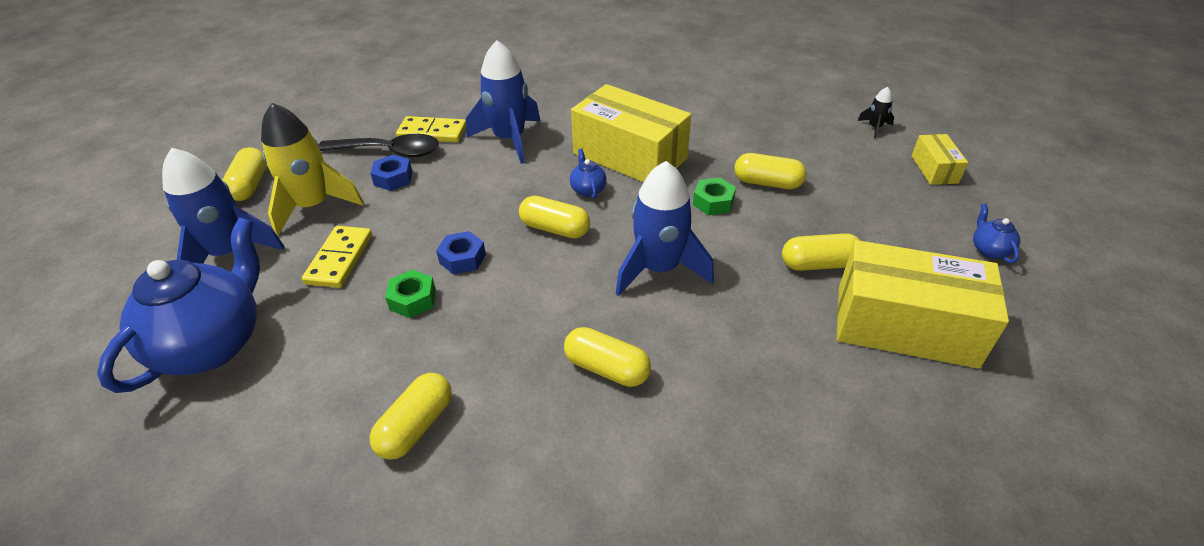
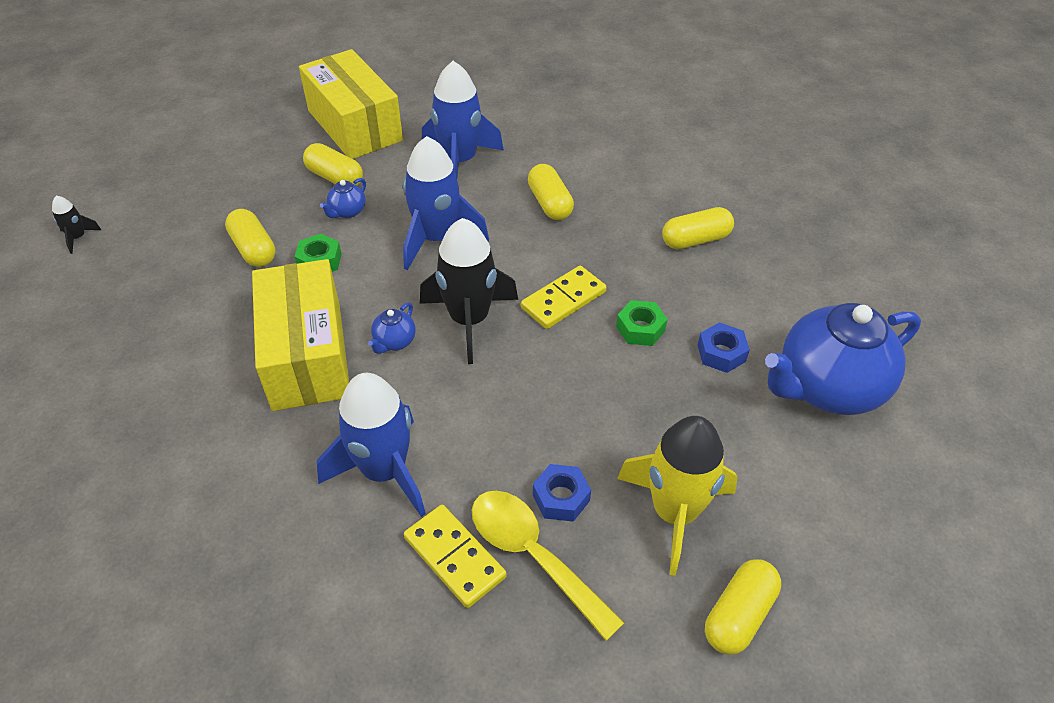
camera: 140 degrees left, 5 degrees up
(229, 253) = (791, 497): blue rocket -> blue rocket (459, 161)
(339, 259) = (681, 413): yellow domino -> yellow domino (563, 300)
(389, 152) = (533, 556): black spoon -> yellow spoon
(462, 258) = (571, 341): blue nut -> blue nut (721, 353)
(555, 229) = (469, 320): yellow capsule -> black rocket
(934, 169) = (130, 180): yellow box -> none
(989, 250) = (228, 124): blue teapot -> blue teapot (347, 212)

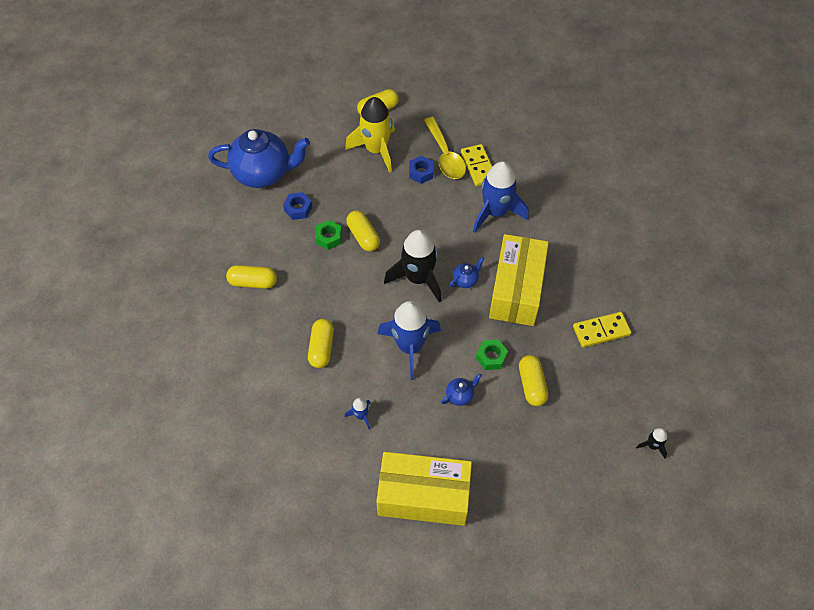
camera: 155 degrees left, 10 degrees up
(335, 178) = (458, 436): yellow capsule -> yellow capsule (363, 236)
(354, 125) = (423, 495): yellow box -> yellow box turned 75 degrees counterclockwise
(459, 161) = (361, 416): blue rocket -> blue rocket, size x0.44
(563, 300) = (358, 271): yellow domino -> yellow domino (601, 331)

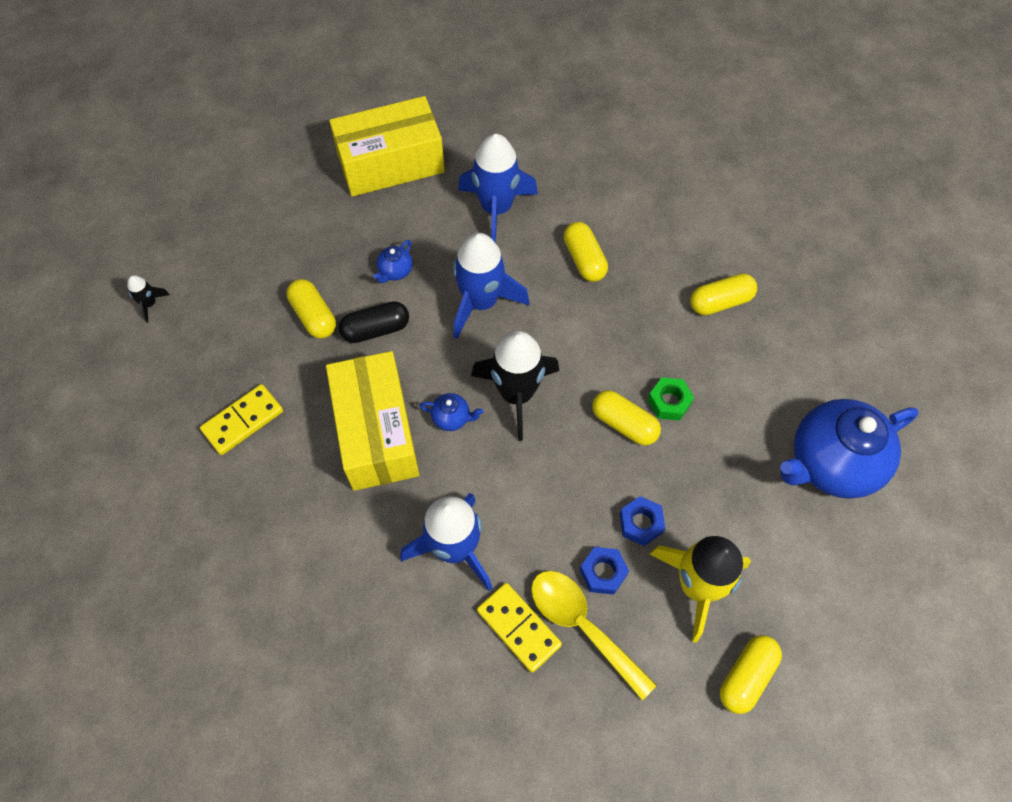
camera: 155 degrees right, 5 degrees up
(298, 209) = (740, 427): blue nut -> blue nut (640, 523)
(361, 416) = (496, 209): blue rocket -> blue rocket, size x2.27
(465, 280) = (452, 418): blue teapot -> blue teapot turned 105 degrees counterclockwise
(491, 357) = (376, 329): green nut -> black capsule

